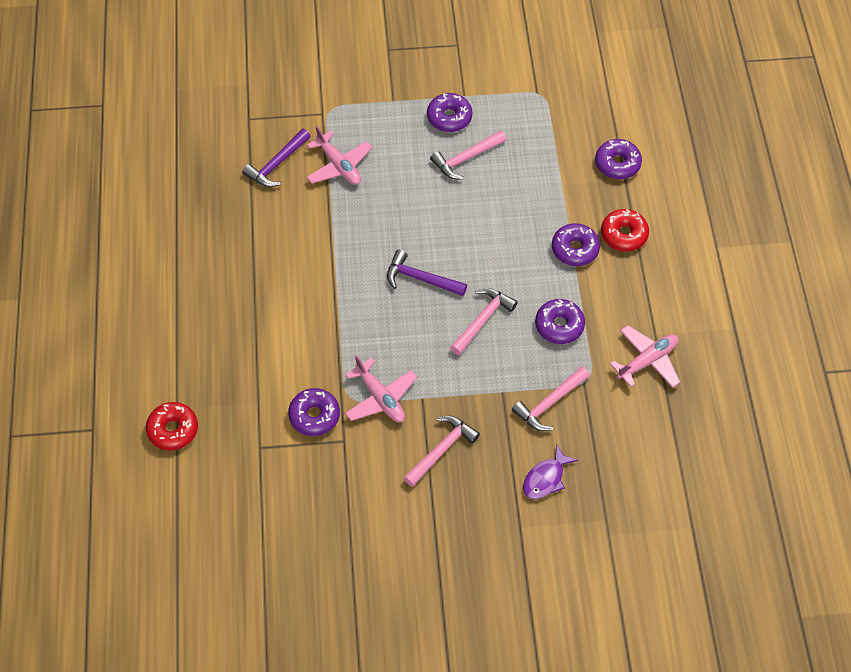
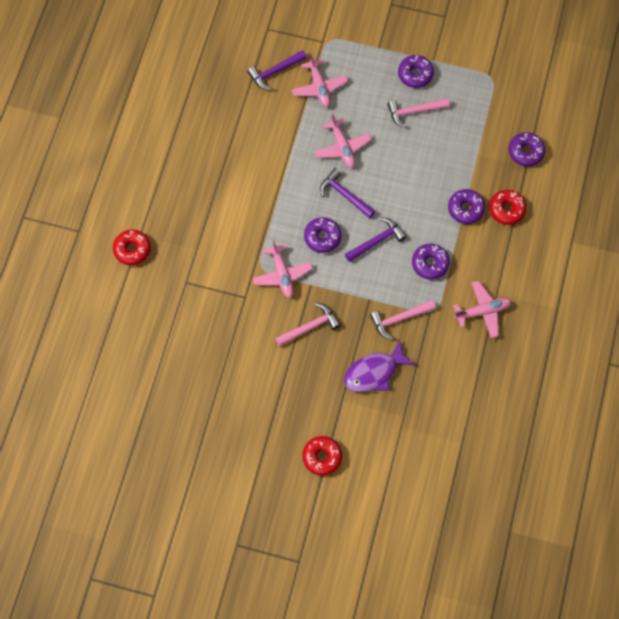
camera: 20 degrees right, 10 degrees up
(314, 416) = (232, 272): purple donut -> purple donut (322, 237)
(395, 225) = (342, 147): none -> pink plane
(482, 320) = (377, 241): pink hammer -> purple hammer
(523, 608) = (322, 457): none -> red donut
(545, 478) = (374, 372): purple fish -> purple fish, size x1.51

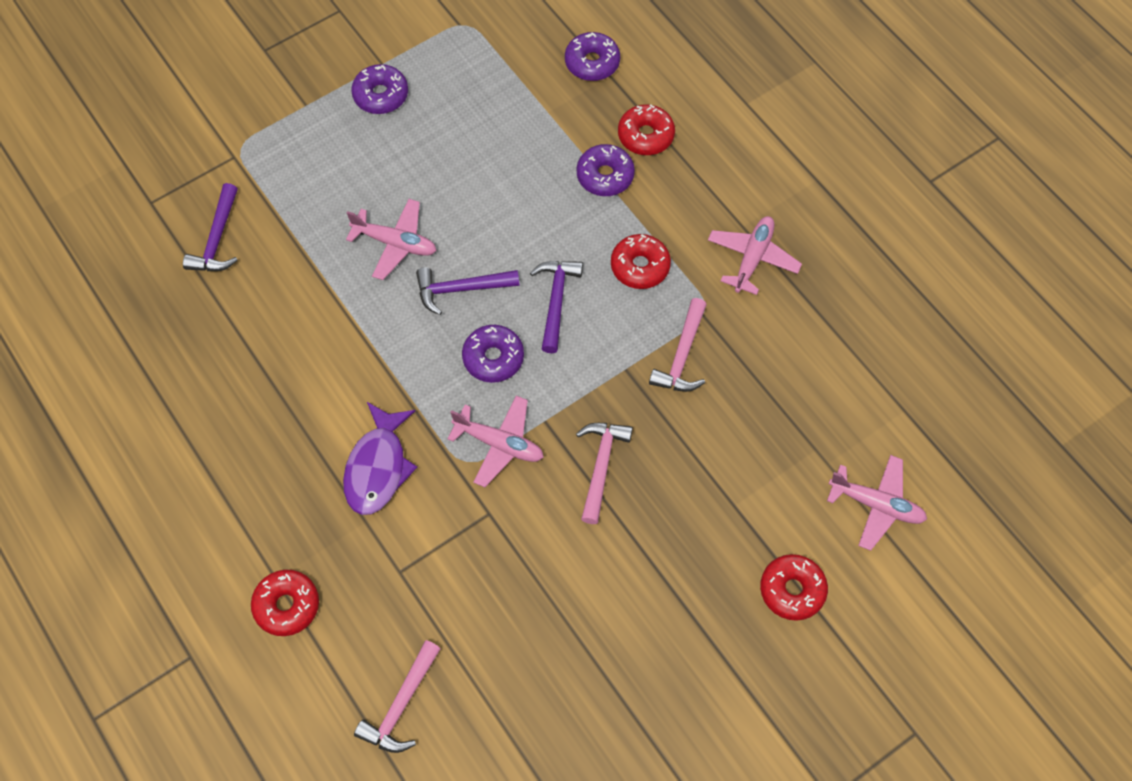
camera: 50 degrees left, 5 degrees down
(319, 87) = (290, 207): pink plane -> pink plane (876, 505)
(374, 372) = (728, 438): purple fish -> purple fish (378, 467)
(414, 112) = (427, 133): pink hammer -> pink hammer (401, 705)
(430, 263) = (640, 266): purple donut -> red donut

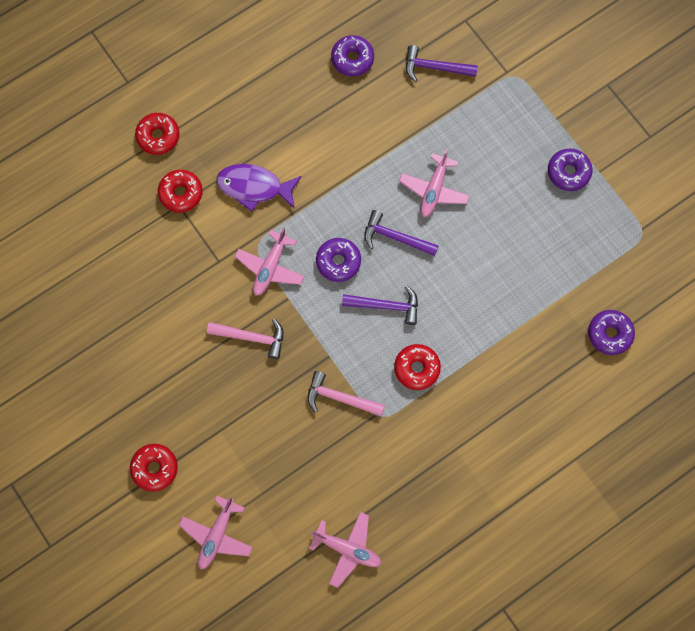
camera: 90 degrees right, 10 degrees up
(401, 705) = (89, 210): pink hammer -> none
(461, 289) = (395, 237): purple hammer -> purple hammer turned 60 degrees counterclockwise
(605, 176) = (499, 343): purple donut -> purple donut (352, 59)
(645, 136) = (538, 376): red donut -> red donut (181, 193)
(752, 258) = (425, 455): pink plane -> pink plane (347, 549)

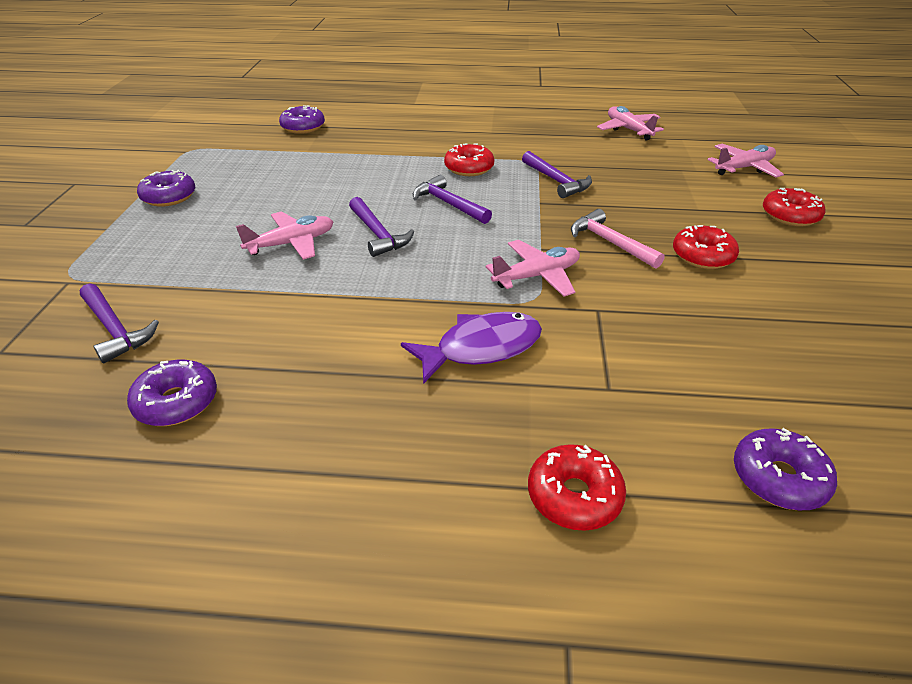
camera: 140 degrees left, 35 degrees down
(181, 193) = (594, 399): red donut -> red donut (702, 256)
(254, 187) = (481, 348): purple fish -> purple fish turned 75 degrees counterclockwise
(338, 262) = (457, 246): purple donut -> purple donut (778, 478)
(340, 398) = (556, 181): pink hammer -> purple hammer

